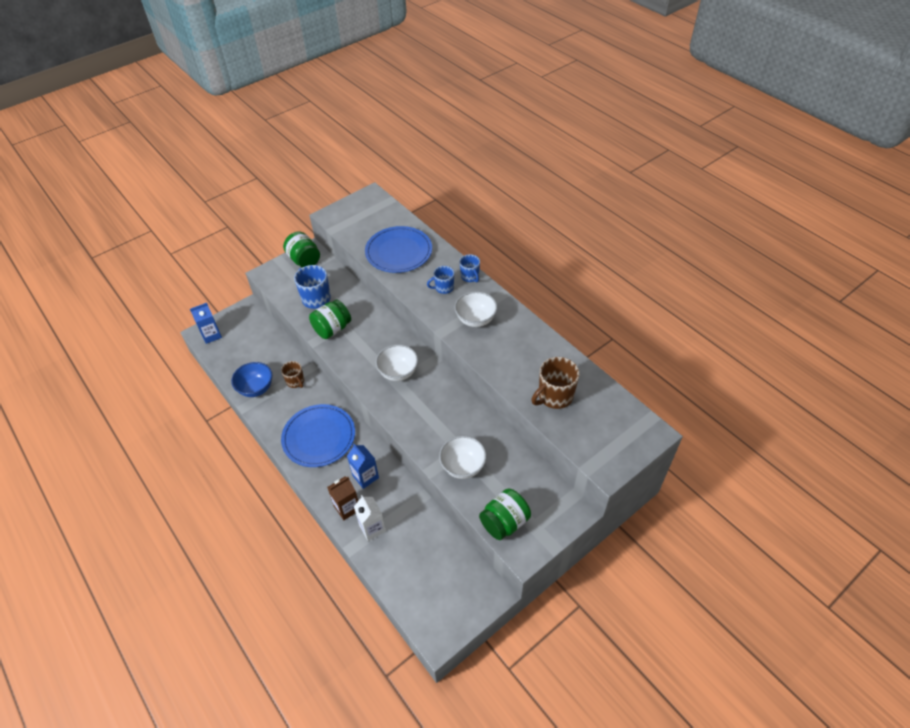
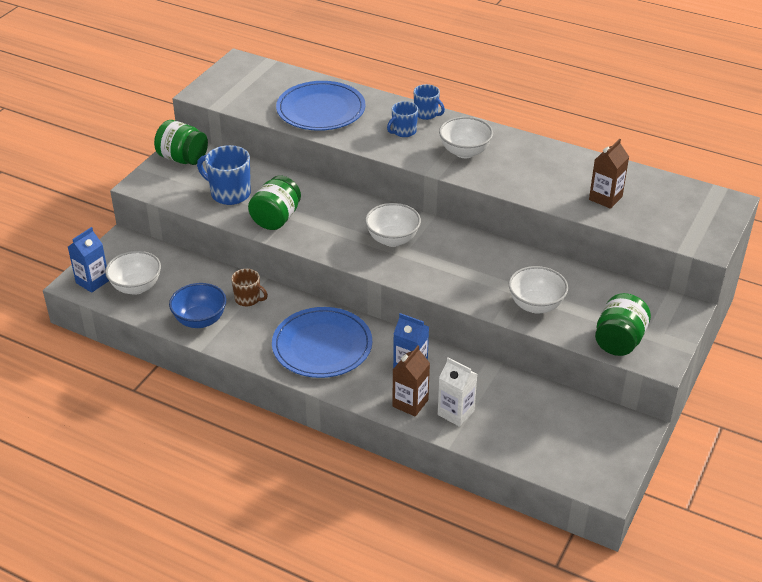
camera: 25 degrees left, 10 degrees down
(234, 348) = (136, 287): none -> white bowl
(554, 396) = (605, 198): brown mug -> brown carton

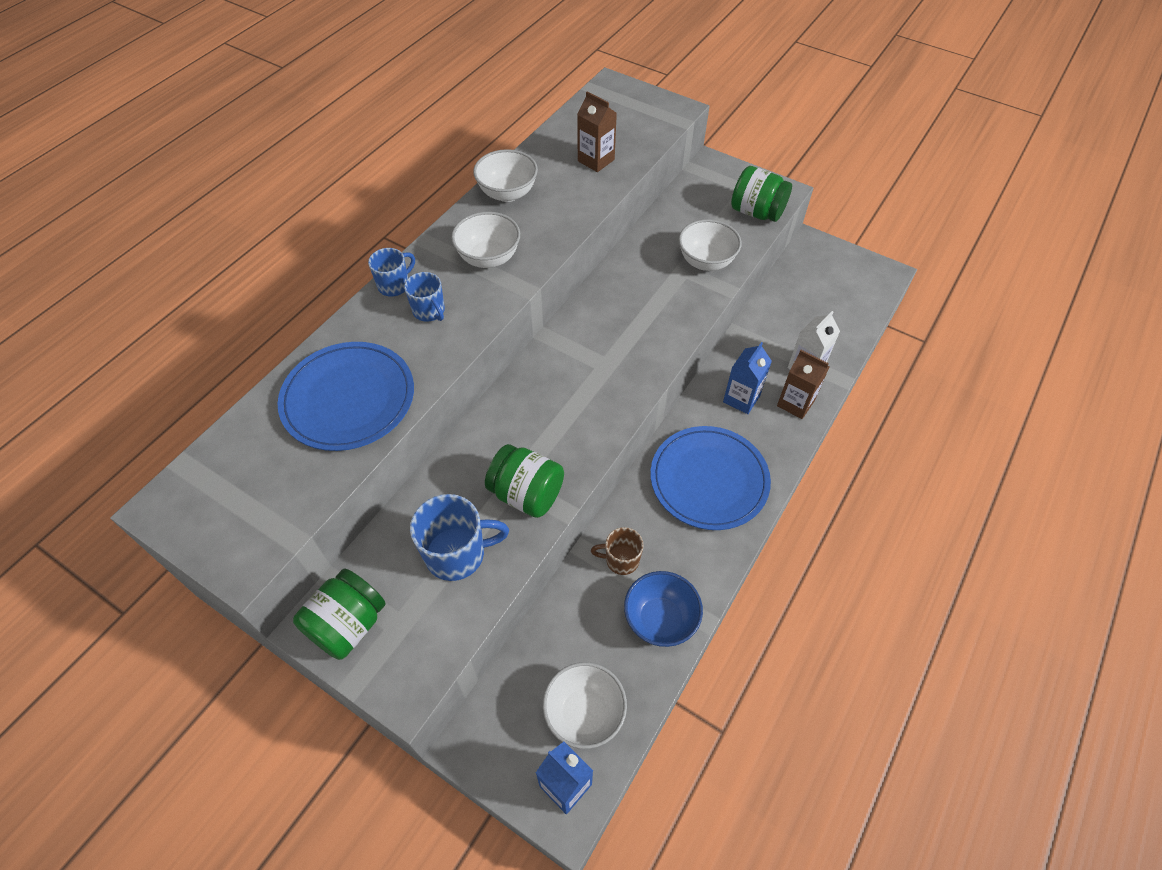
camera: 85 degrees left, 15 degrees up
(229, 193) = (457, 554): blue mug -> blue mug turned 135 degrees counterclockwise
(248, 299) = (621, 560): brown mug -> brown mug turned 120 degrees counterclockwise
(392, 239) = (586, 370): white bowl -> white bowl (507, 193)

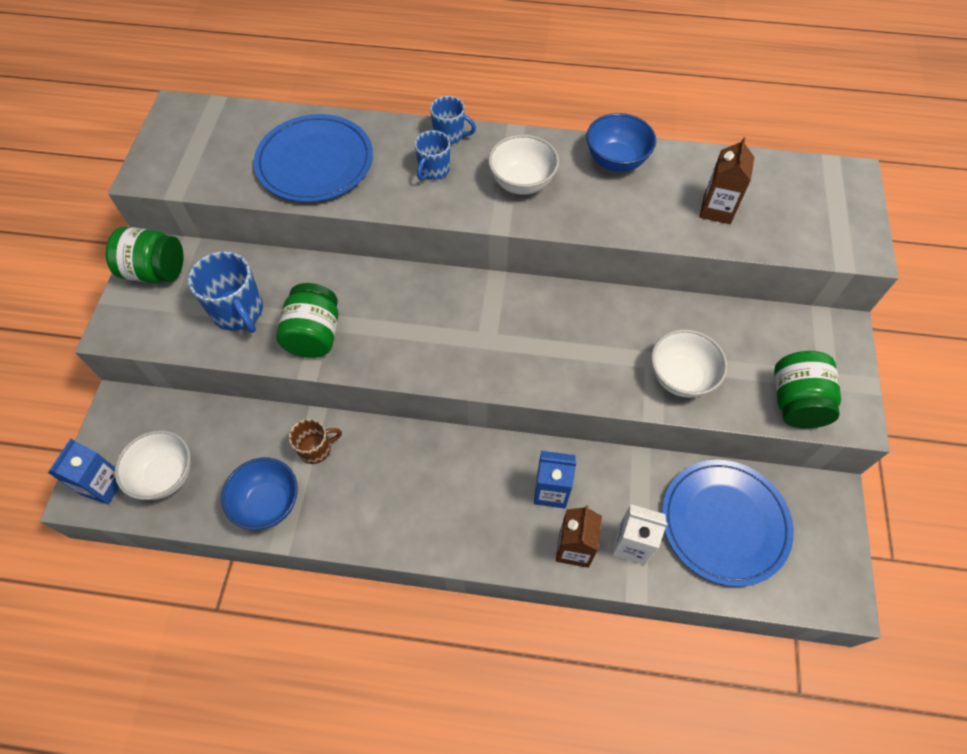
camera: 65 degrees right, 5 degrees up
(507, 193) = (616, 161): white bowl -> blue bowl
(621, 560) = (316, 449): brown mug -> brown mug turned 90 degrees clockwise
(709, 480) = (435, 493): blue plate -> blue plate (724, 523)

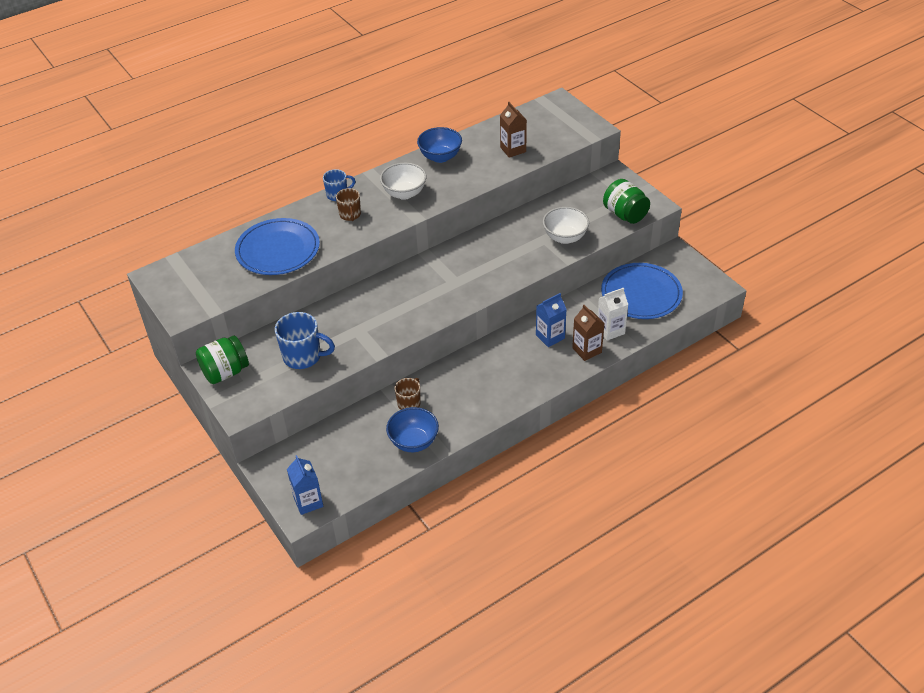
camera: 40 degrees left, 15 degrees down
(165, 475) = (339, 472): white bowl -> none
(314, 335) = (361, 338): green jar -> none
(433, 170) = (350, 215): blue mug -> brown mug

